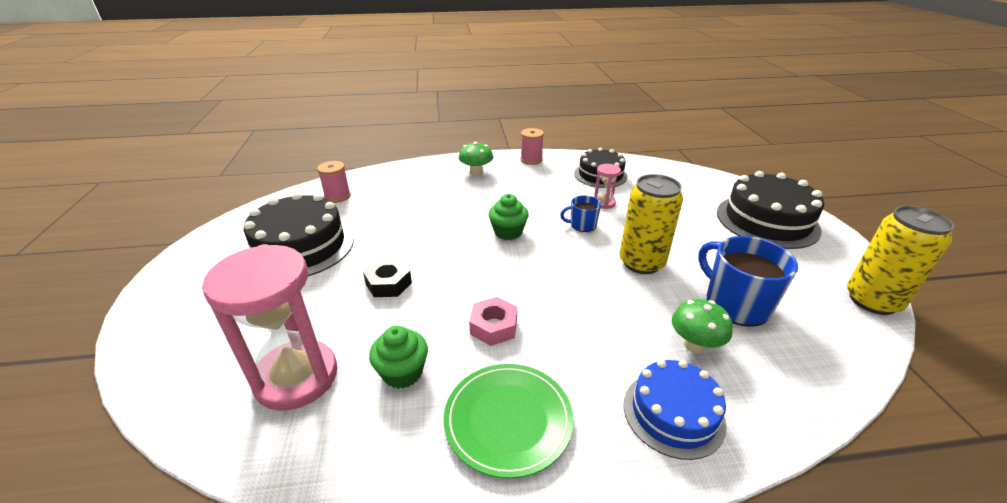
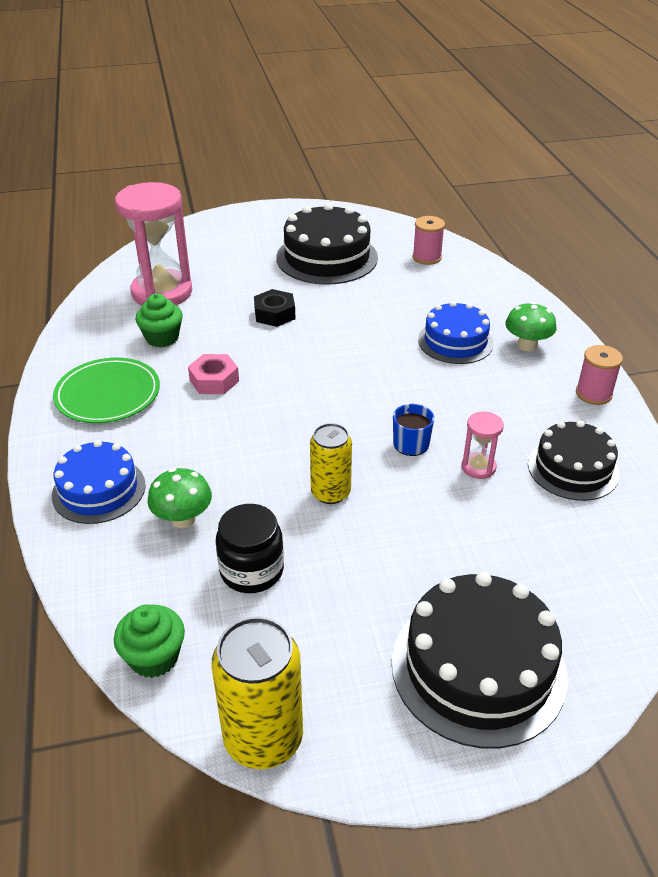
camera: 85 degrees right, 5 degrees up
(464, 196) = (455, 341): none -> blue cake
(508, 232) = (379, 381): green cupcake -> green cupcake (154, 657)
(641, 262) = (330, 492): yellow can -> yellow can, size x0.65
(735, 304) = (252, 570): blue mug -> black jar

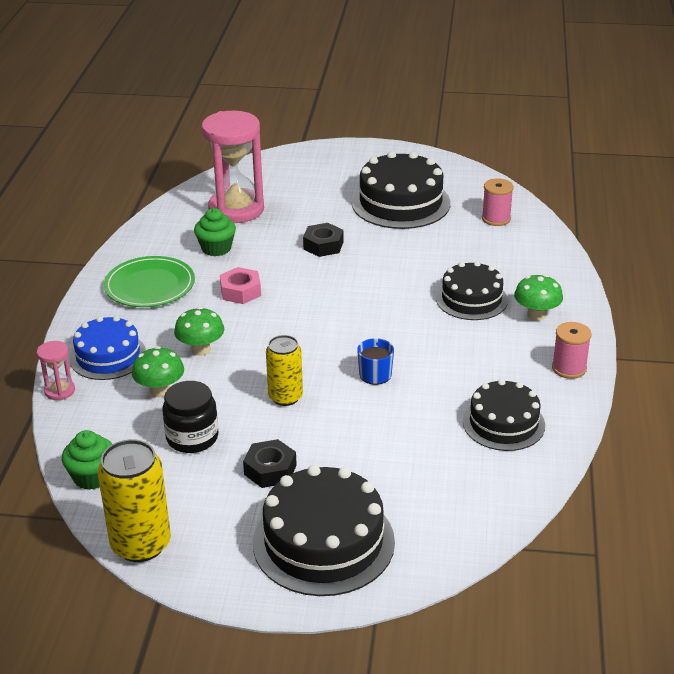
camera: 20 degrees right, 5 degrees down
(205, 457) = (201, 349): none -> green mushroom
(364, 588) = (270, 470): none -> black nut
(455, 341) = (471, 299): blue cake -> black cake
(478, 467) = (421, 405): pink hourglass -> pink hourglass (59, 391)

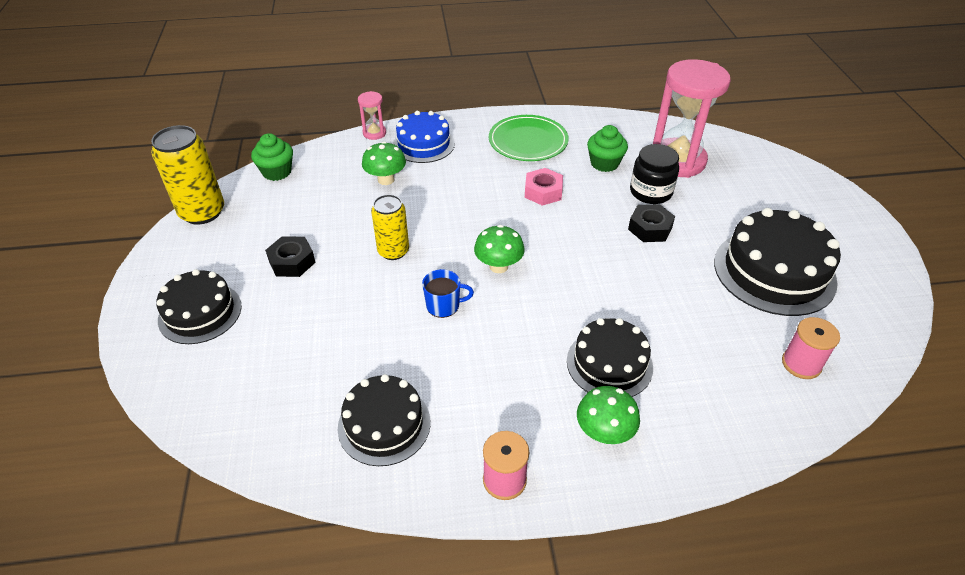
camera: 75 degrees right, 10 degrees up
(192, 438) = (328, 210): black jar -> black jar (650, 192)
(201, 349) = (447, 188): green mushroom -> green mushroom (498, 266)
(323, 542) = (200, 313): black cake -> black cake, size x0.65

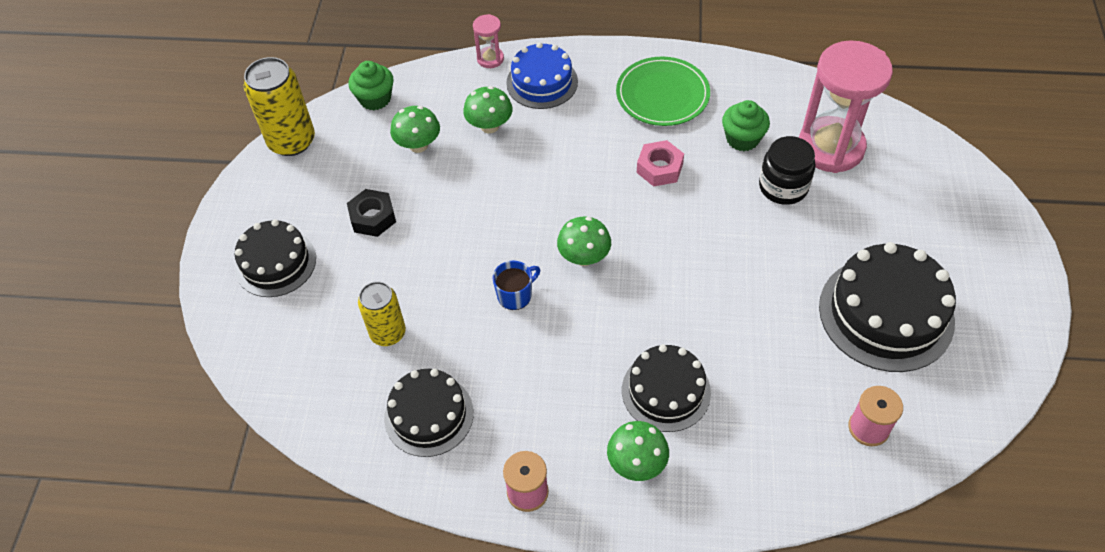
camera: 15 degrees right, 10 degrees up
(324, 201) = (418, 145): none -> green mushroom
(393, 251) = (478, 221): yellow can -> yellow can (388, 333)
(444, 305) = (515, 295): blue mug -> blue mug turned 45 degrees counterclockwise
(650, 228) = (765, 235): black nut -> none

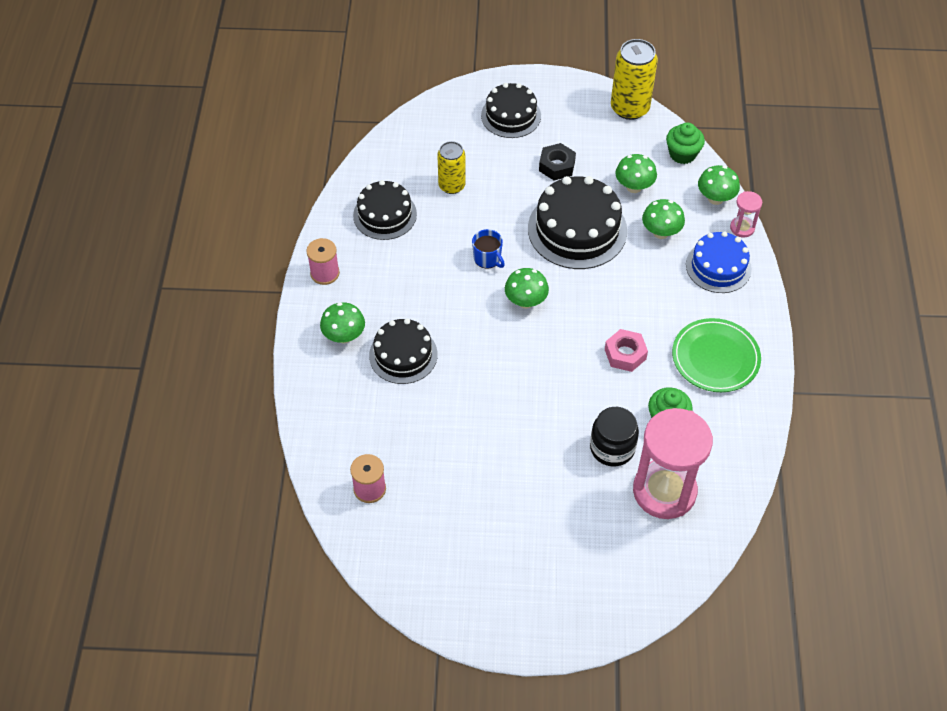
camera: 85 degrees right, 0 degrees up
(446, 76) = (715, 198): none -> green mushroom
(886, 313) = (477, 515): black cake -> black cake (577, 229)

